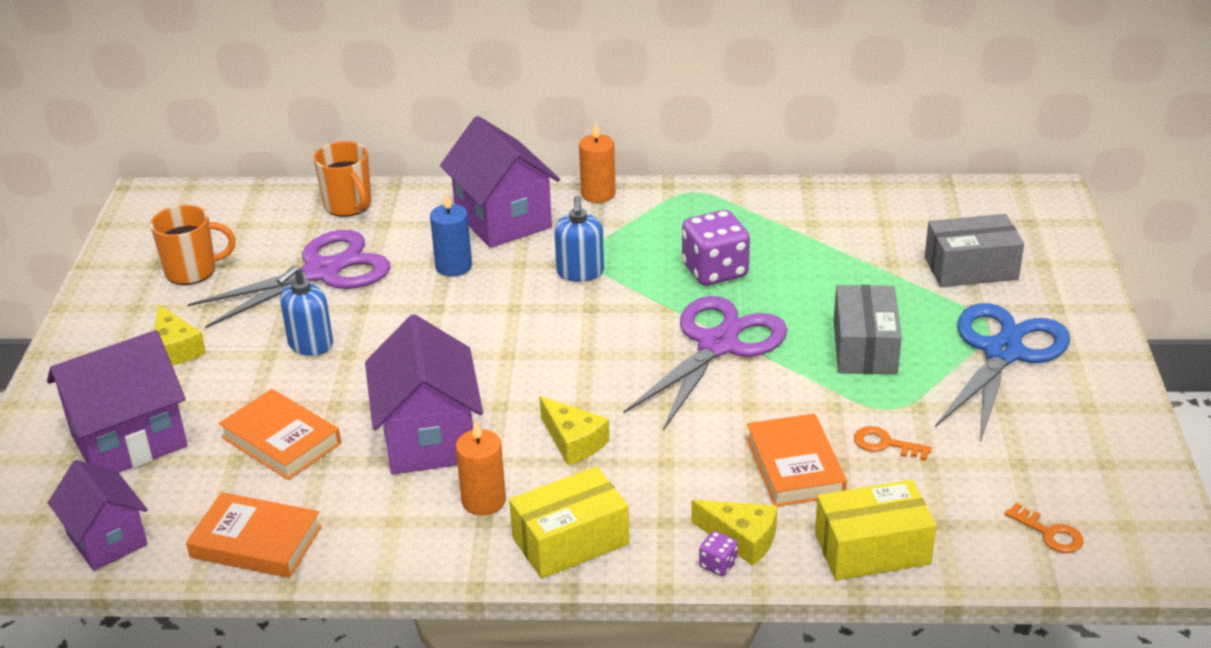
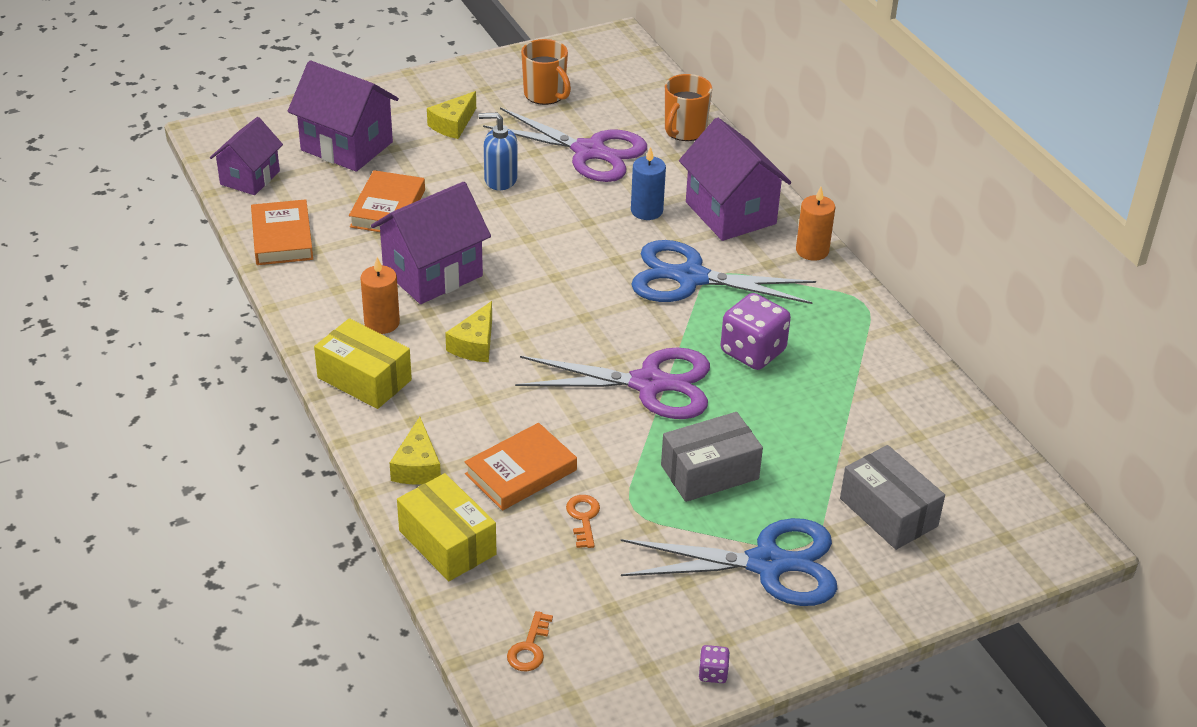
camera: 60 degrees right, 5 degrees up
(503, 220) = (730, 213): purple house -> purple house turned 60 degrees counterclockwise
(580, 272) = (690, 278): blue soap dispenser -> blue scissors
(718, 564) = (381, 462): purple dice -> purple dice (713, 673)

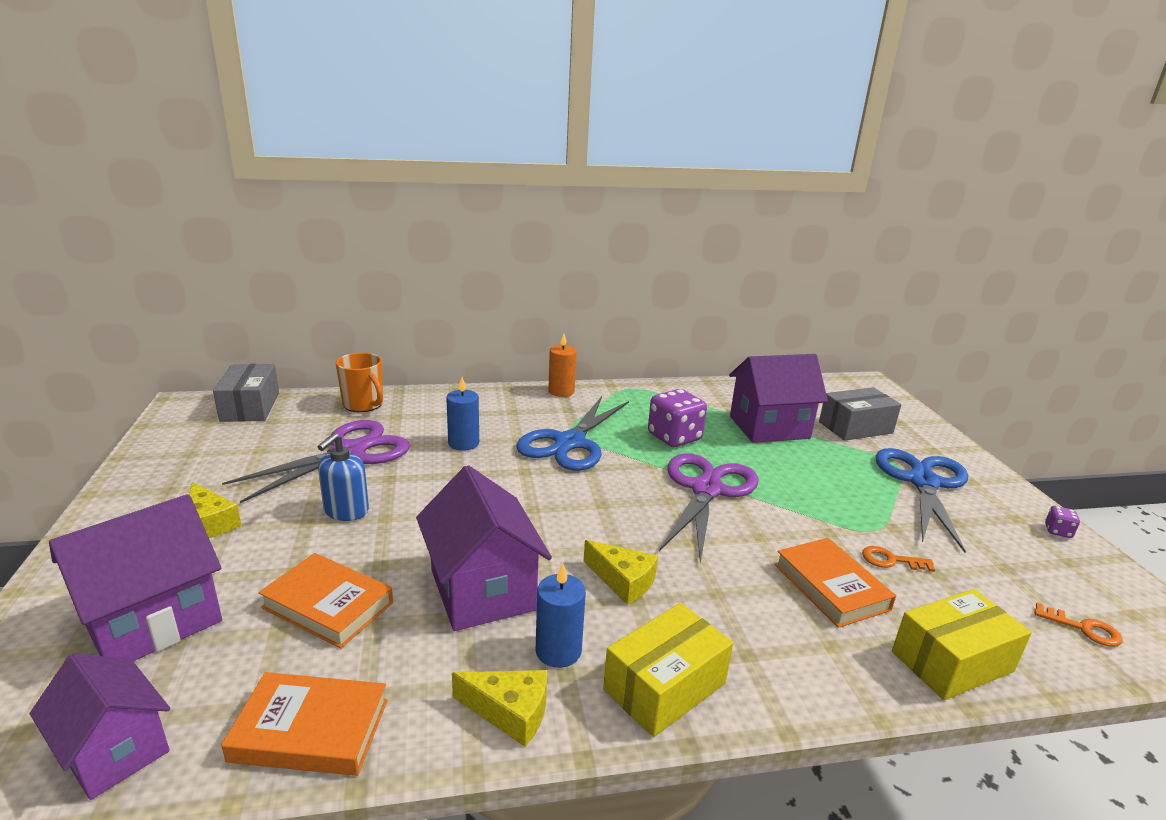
camera: 75 degrees left, 15 degrees down
(382, 323) = (558, 650): orange candle -> blue candle
(417, 466) = (829, 664): yellow cheese -> yellow cheese (510, 712)
(545, 95) = (226, 457): orange mug -> none
(709, 472) = (820, 485): grey box -> grey box (250, 407)
(730, 213) = (494, 410): purple house -> purple house (769, 427)

